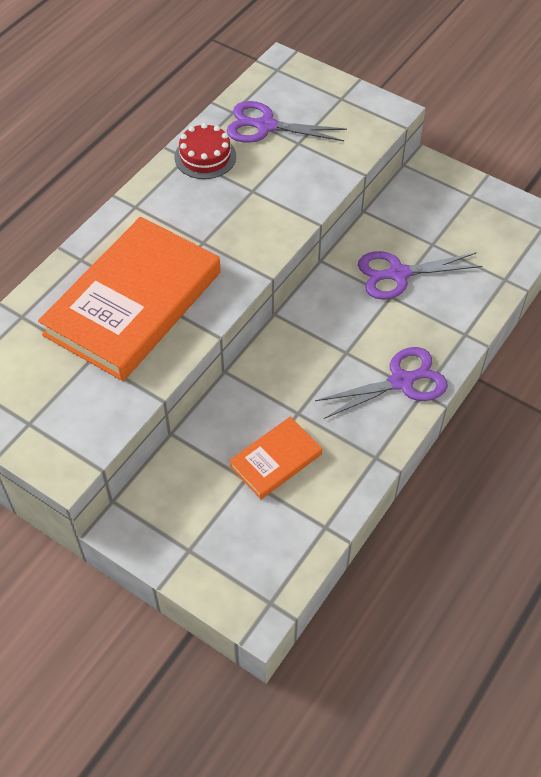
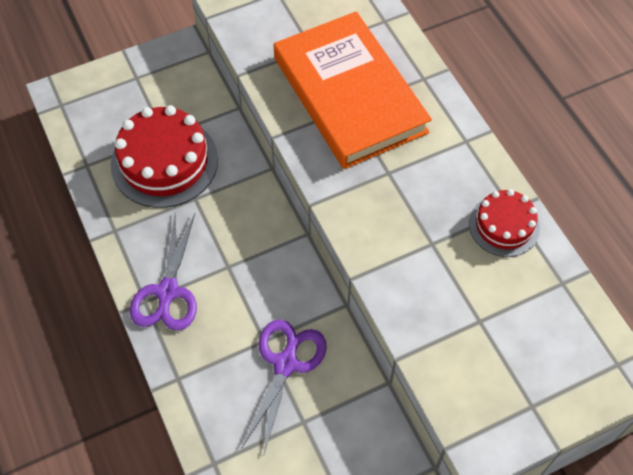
camera: 120 degrees right, 5 degrees up
(265, 126) = (523, 302): purple scissors -> none
(275, 460) = (164, 162): orange book -> red cake

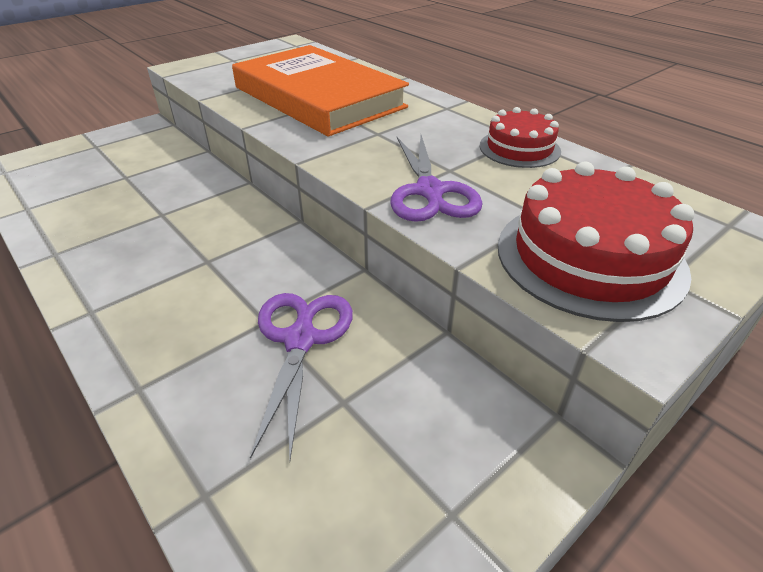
camera: 15 degrees left, 20 degrees down
(164, 162) = (125, 194): red cake -> red cake (589, 257)
(167, 292) = (125, 297): purple scissors -> purple scissors (430, 192)

